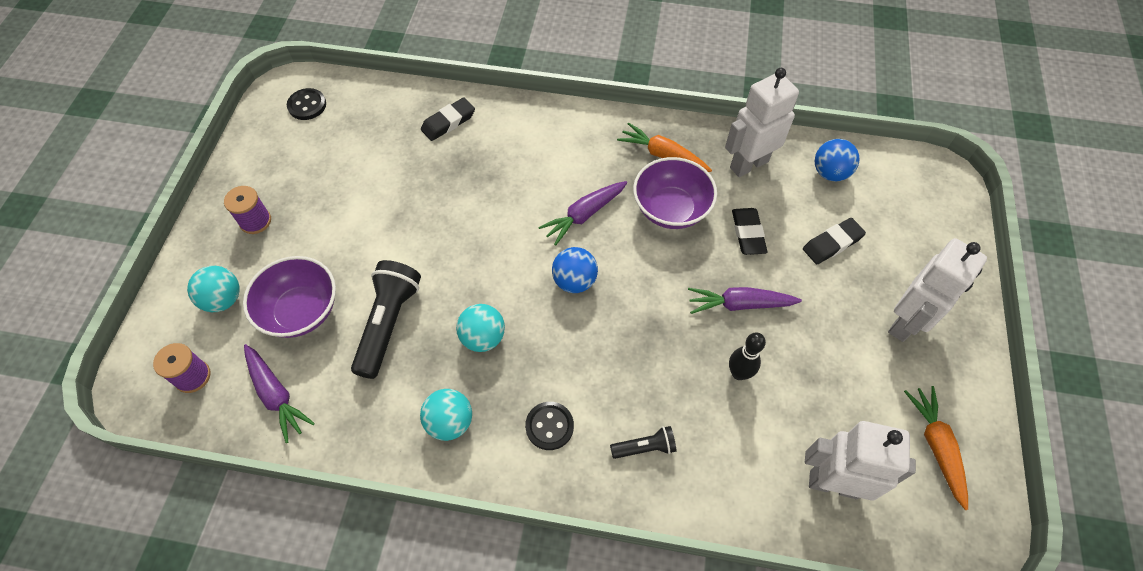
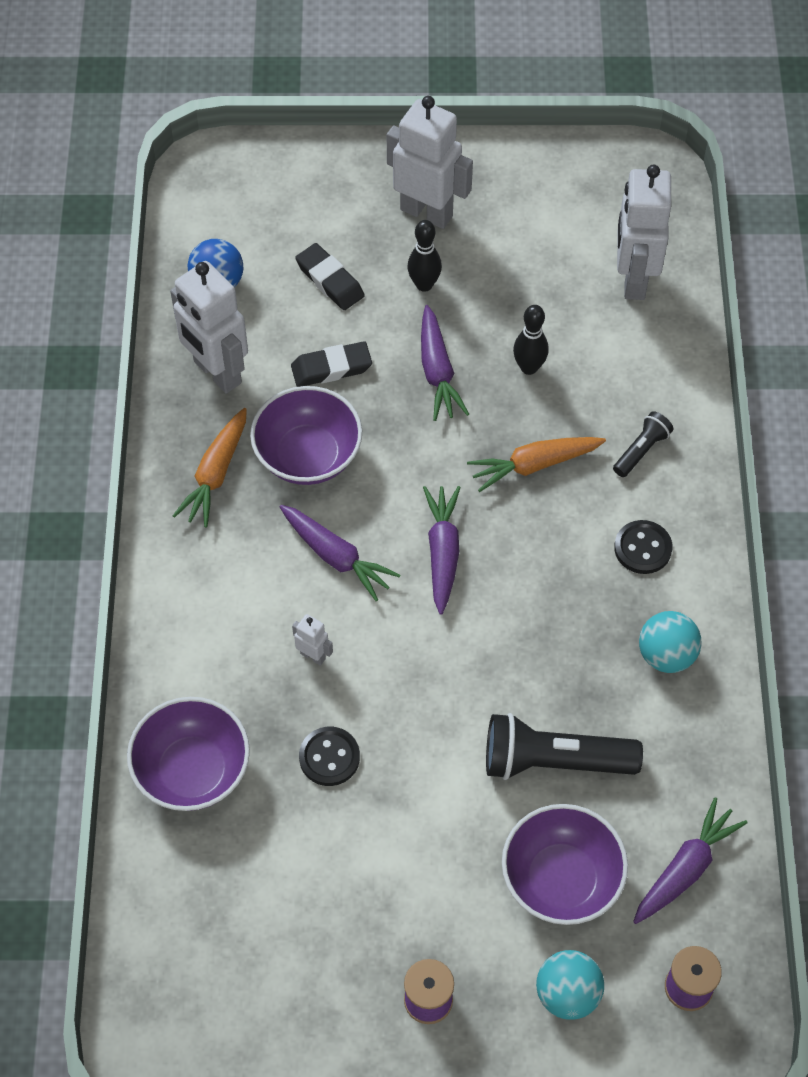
camera: 100 degrees left, 0 degrees up
(307, 105) = (185, 1004): black button -> black button (329, 757)
(448, 122) = (192, 771): black eraser -> purple bowl
(483, 338) = (547, 643): turquoise ball -> none
(510, 192) = (313, 655): none -> white robot
(574, 281) = (442, 552): blue ball -> purple carrot
(645, 447) = (641, 450): black flashlight -> black flashlight turned 60 degrees clockwise
(827, 308) = (424, 284): none -> black bowling pin
(936, 446) = (569, 192): orange carrot -> orange carrot (534, 465)

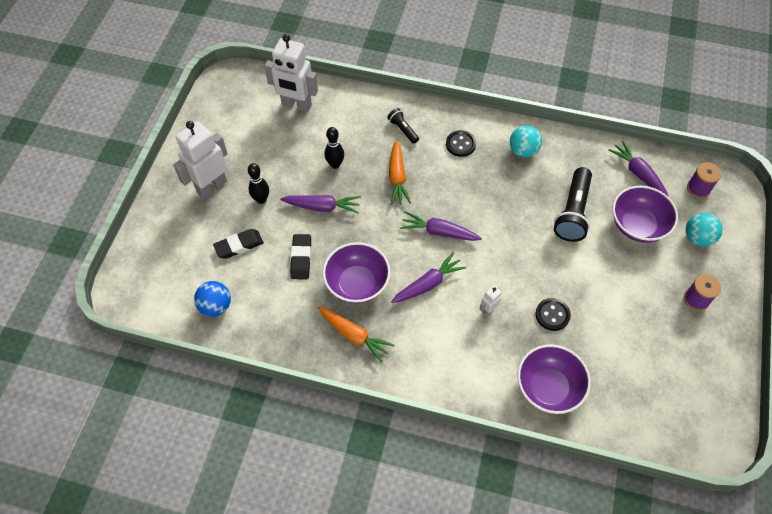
camera: 75 degrees left, 0 degrees up
(217, 372) = (282, 320): white robot -> none

